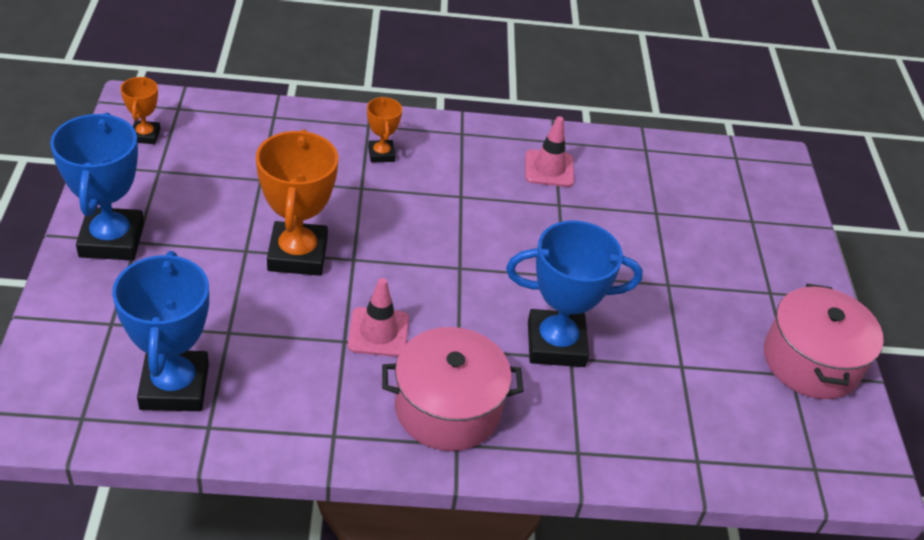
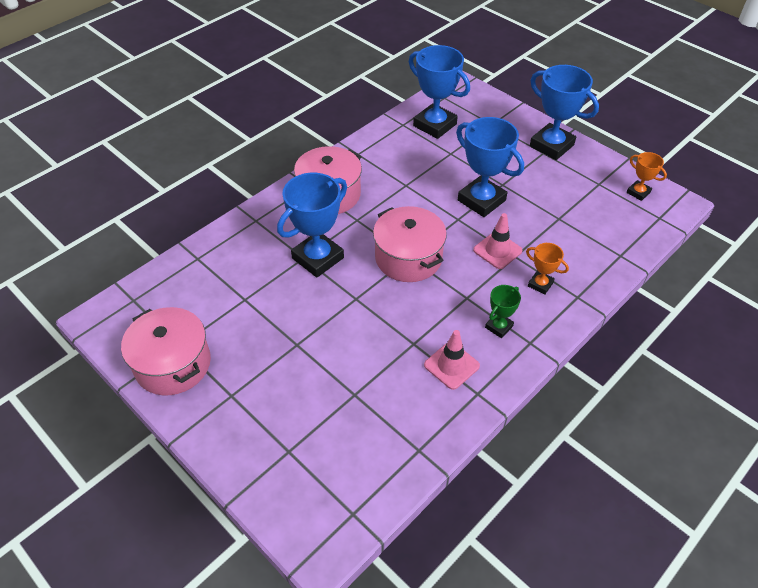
camera: 140 degrees right, 5 degrees up
(297, 254) = (481, 200): orange trophy -> blue trophy
(378, 332) = (398, 199): pink traffic cone -> pink traffic cone (497, 250)
(462, 267) = (408, 258): none -> pink pot
(469, 159) = (499, 327): none -> green trophy

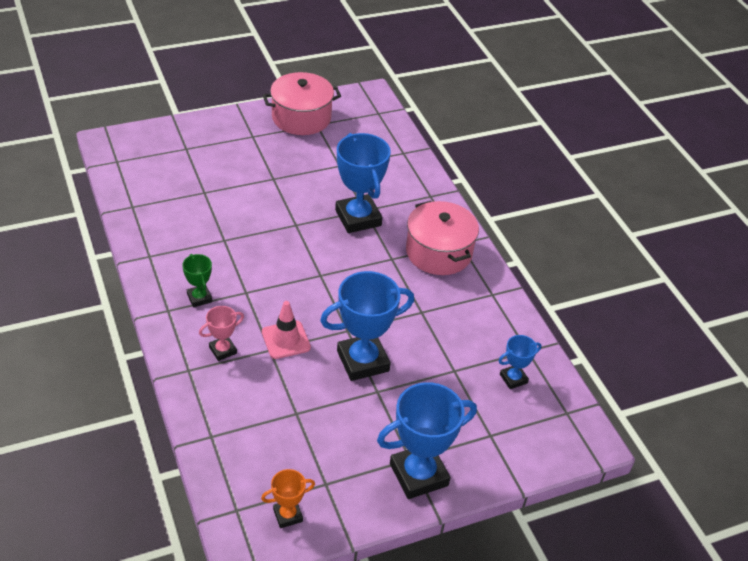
camera: 110 degrees right, 5 degrees down
(408, 258) = (319, 274): pink pot -> none
(435, 125) = (513, 378): blue trophy -> blue trophy, size x0.51
(451, 365) = (186, 252): pink traffic cone -> none
(540, 284) = (223, 350): orange trophy -> pink trophy

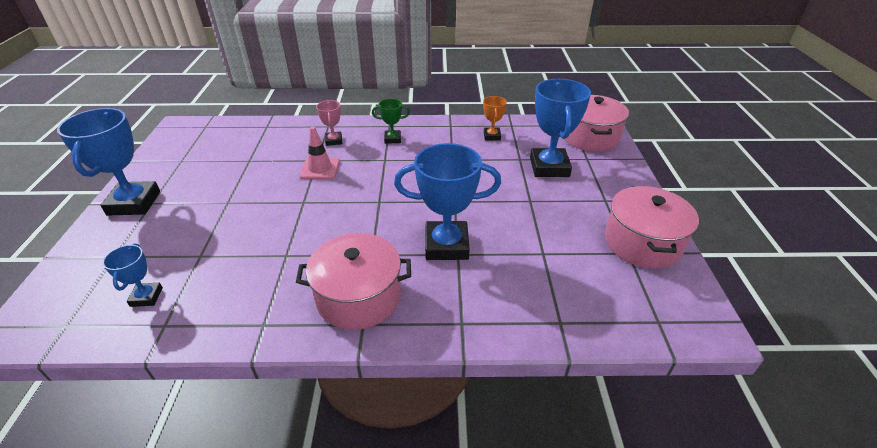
camera: 115 degrees right, 5 degrees down
(141, 148) = (590, 137): none -> pink pot
(287, 515) = (178, 142): orange trophy -> orange trophy (492, 136)
(363, 361) = (264, 202): blue trophy -> blue trophy (549, 167)

